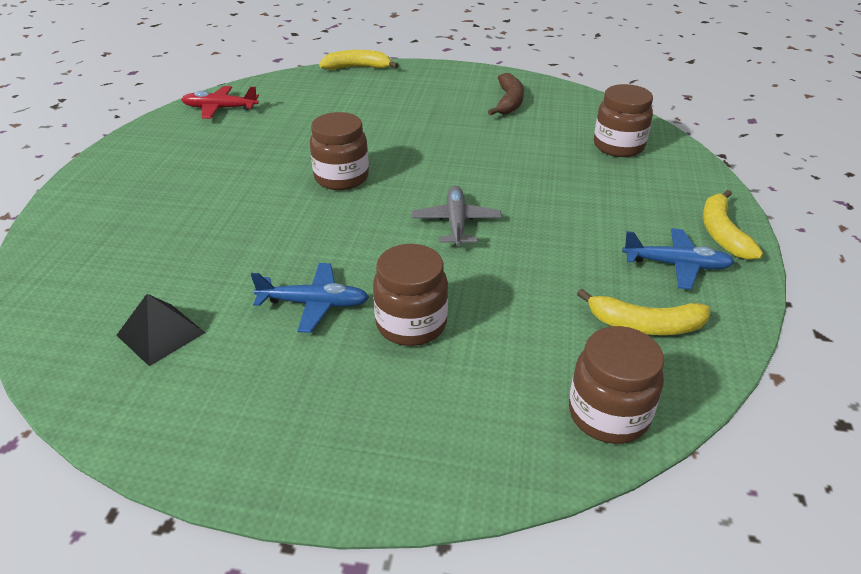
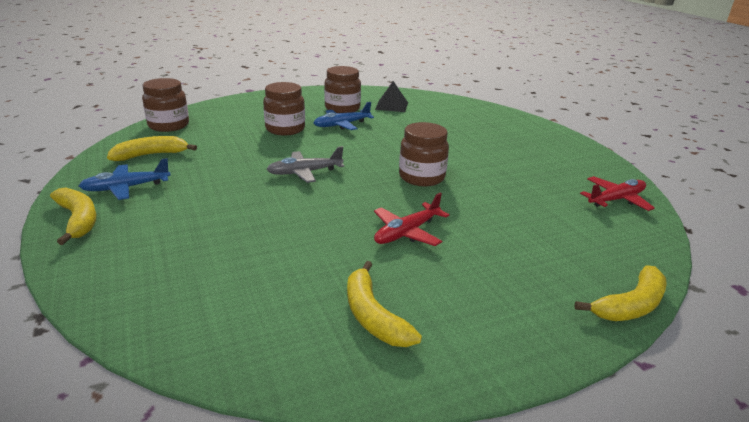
camera: 145 degrees right, 10 degrees down
(428, 135) = (407, 232): none -> red plane
(456, 223) = (305, 172): grey plane -> grey plane turned 105 degrees clockwise
(509, 102) = (373, 316): brown banana -> yellow banana
(618, 146) = (191, 287): brown jar -> brown jar (342, 108)

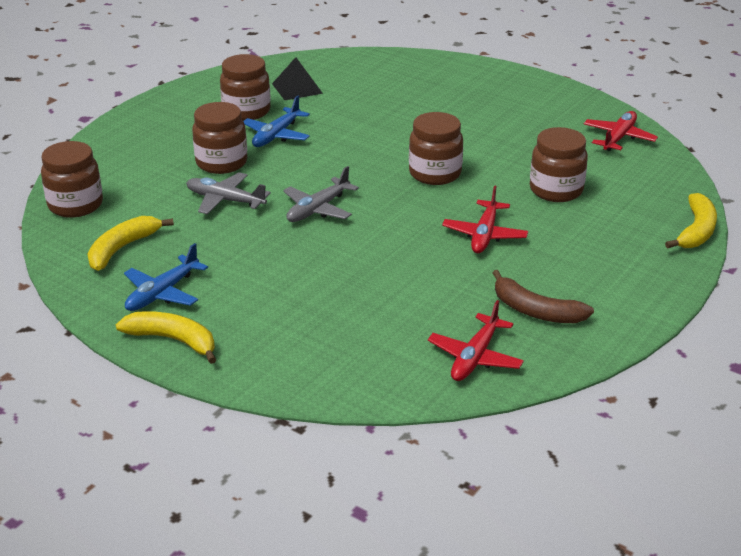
camera: 30 degrees left, 5 degrees up
(254, 149) = (225, 200): none -> grey plane
(261, 335) = (475, 357): none -> red plane
(373, 316) = (535, 311): yellow banana -> brown banana
(512, 220) = (556, 190): none -> brown jar

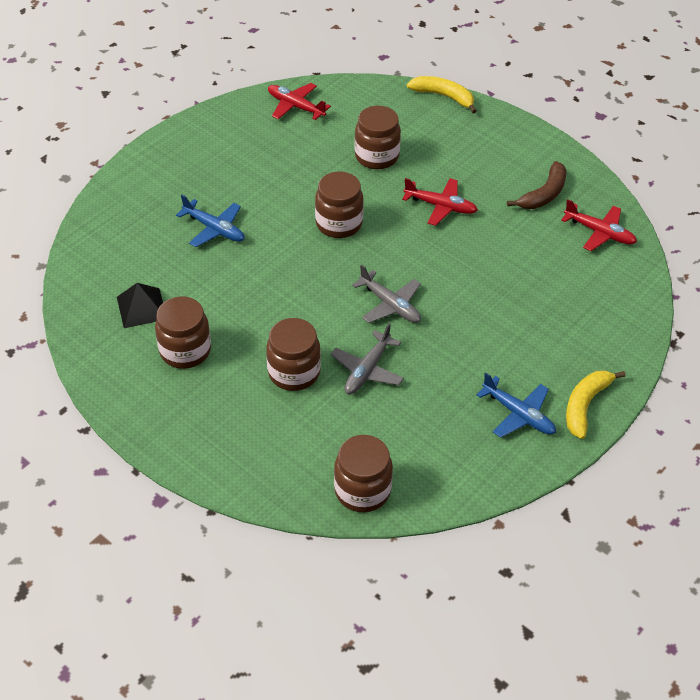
camera: 85 degrees left, 15 degrees up
(122, 248) = (446, 447): yellow banana -> none
(276, 135) = (244, 328): blue plane -> blue plane (214, 229)

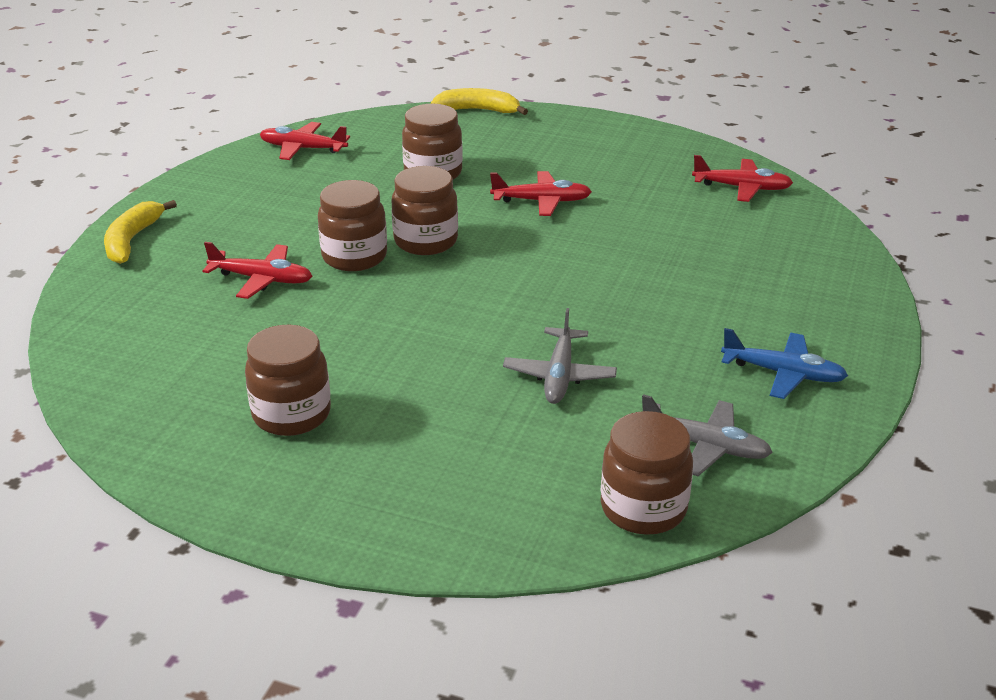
camera: 20 degrees left, 15 degrees down
(142, 308) = (201, 382): black pyramid -> none
(214, 229) = (261, 279): blue plane -> red plane
(294, 372) = (462, 401): brown jar -> brown jar (354, 257)
(390, 304) = (543, 303): grey plane -> grey plane (704, 446)
(544, 194) = (654, 168): brown banana -> none
(585, 405) = (855, 345): yellow banana -> yellow banana (132, 240)

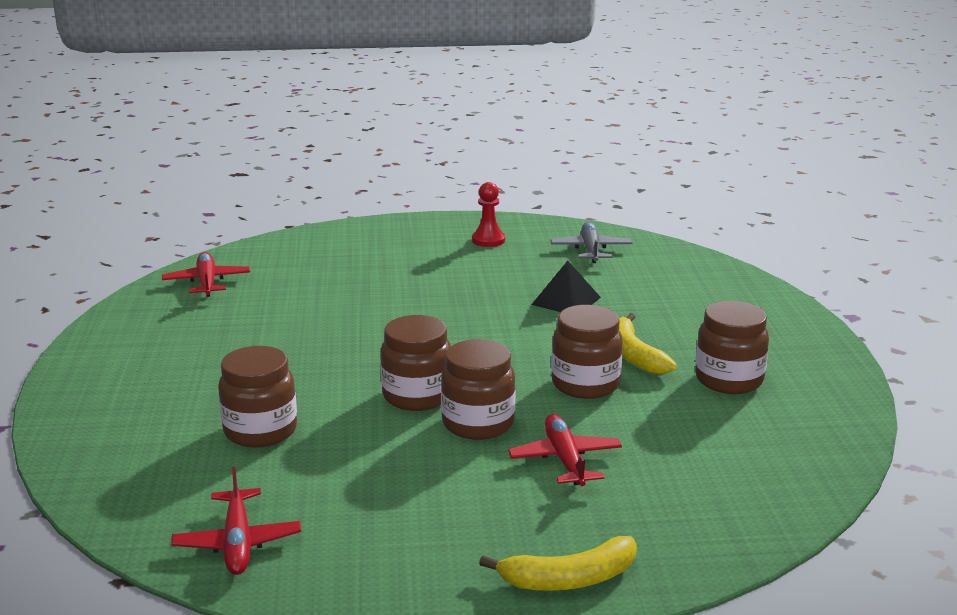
camera: 115 degrees left, 10 degrees down
(478, 110) = (57, 447): yellow banana -> yellow banana (634, 355)
(541, 201) = (291, 360): red plane -> none
(559, 375) = (566, 301): grey plane -> black pyramid
(643, 508) = (668, 257): brown jar -> brown jar (585, 384)
(782, 373) = (488, 240): blue plane -> red pawn

